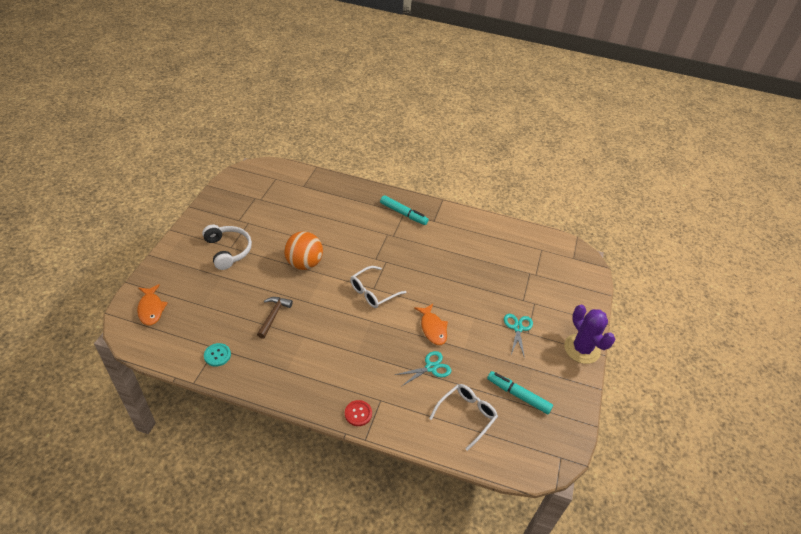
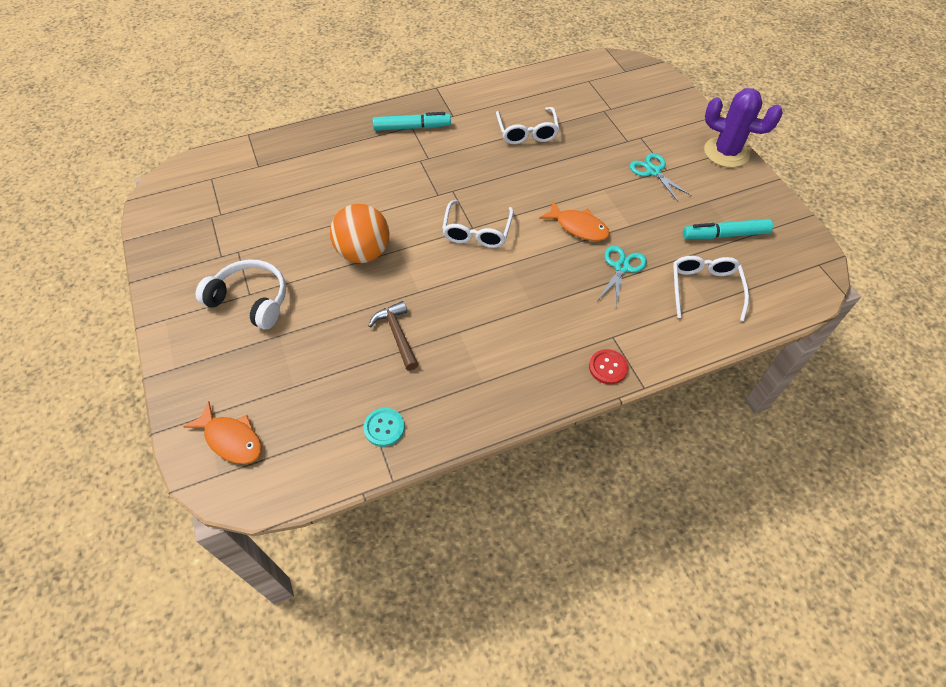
camera: 35 degrees left, 10 degrees up
(465, 257) = (527, 133): none -> white glasses

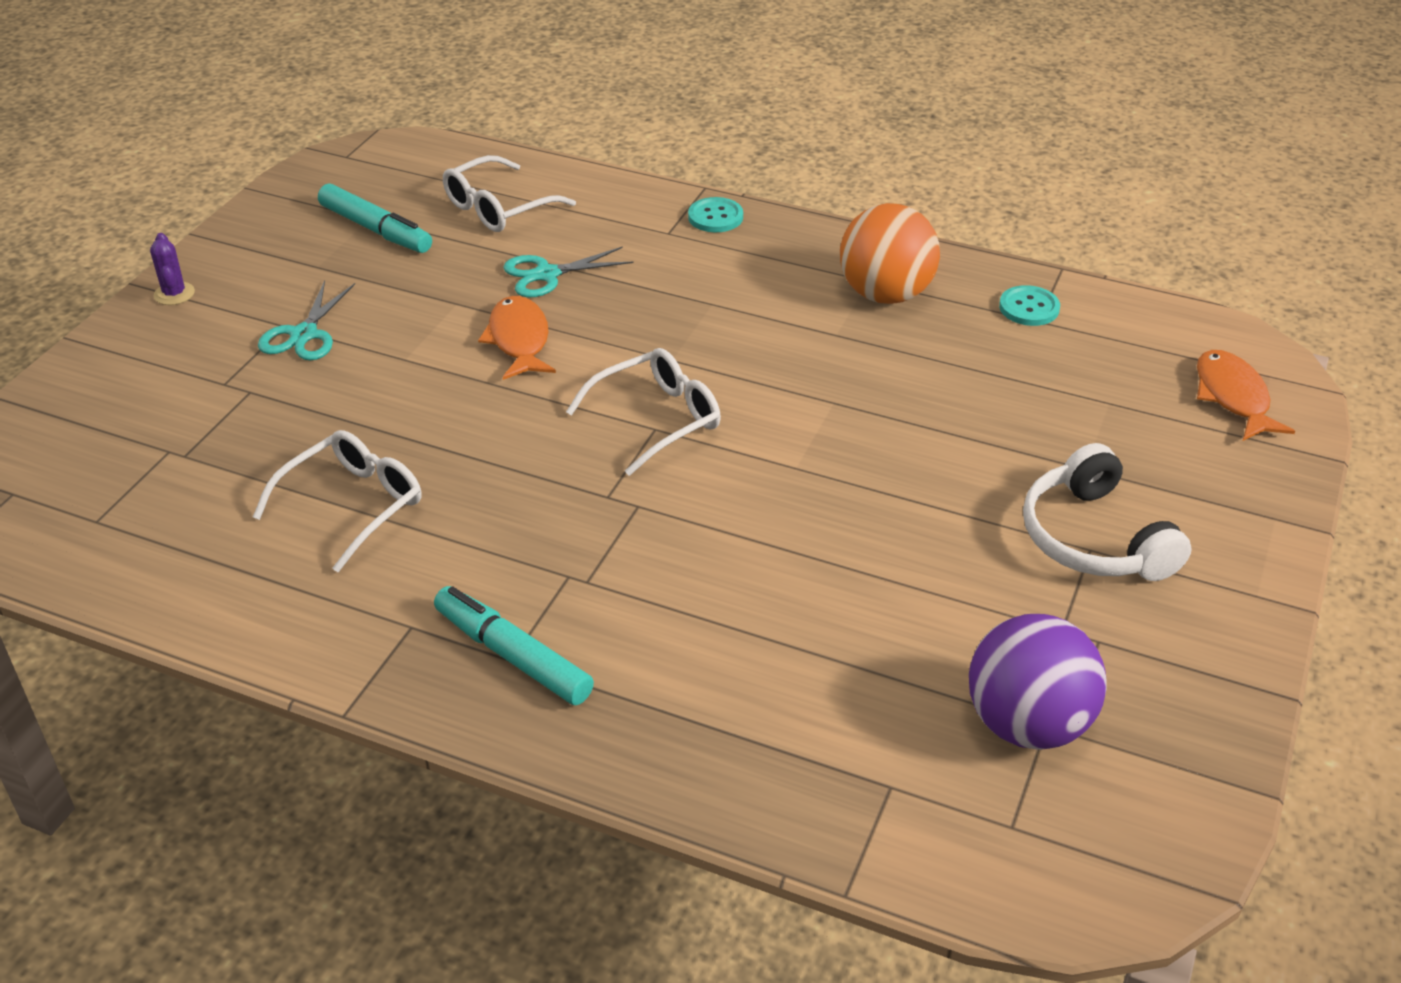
camera: 135 degrees left, 15 degrees down
(227, 210) = (1027, 724): none -> purple ball
(364, 252) = (854, 496): orange ball -> orange ball (885, 294)
(397, 334) = (918, 376): brown hammer -> none
(608, 367) = (715, 217): red button -> turquoise button
(726, 152) = (174, 294): purple cactus -> purple cactus, size x0.46

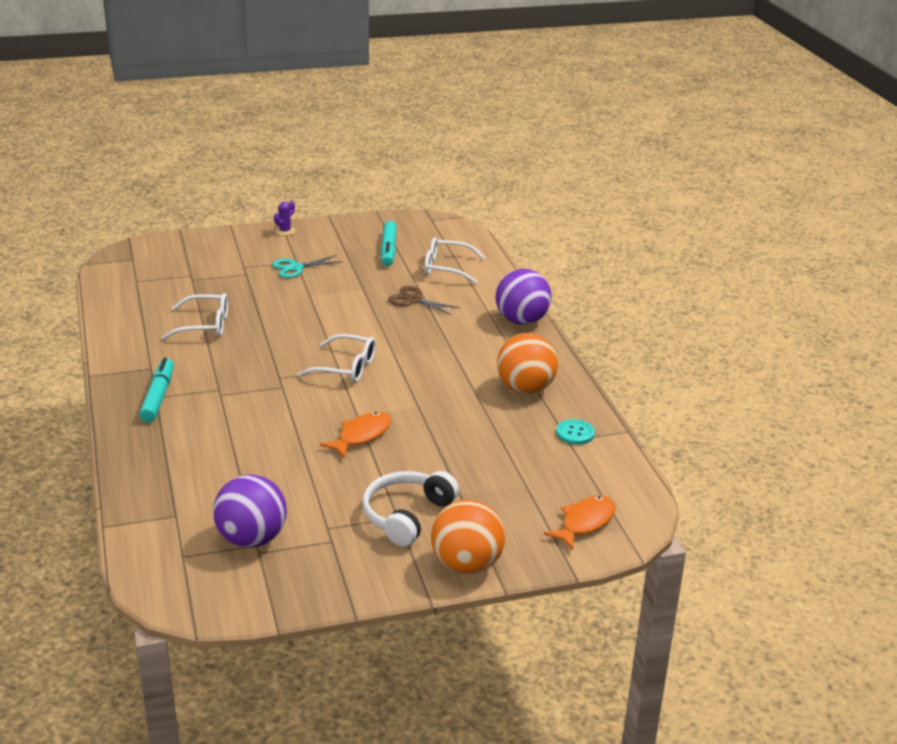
camera: 50 degrees right, 10 degrees down
(519, 340) = (357, 314): orange fish -> orange fish (361, 436)
(547, 274) = (413, 300): turquoise scissors -> brown scissors
(715, 217) = (521, 320): turquoise button -> purple ball
(1252, 539) = (466, 565): none -> orange ball

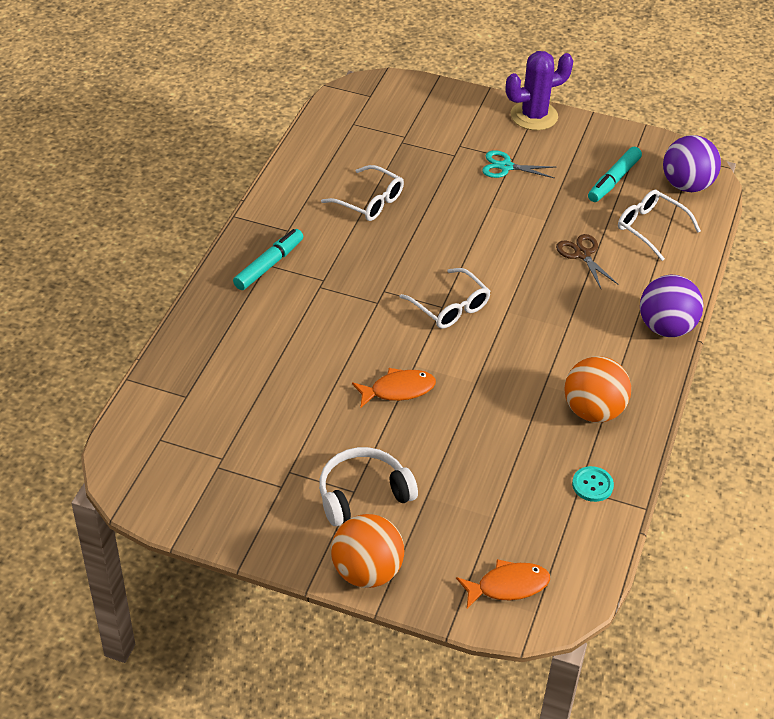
camera: 35 degrees right, 15 degrees up
(251, 539) = (223, 451): purple ball -> purple ball (686, 185)
(285, 231) = (534, 116): purple cactus -> purple cactus, size x2.18

